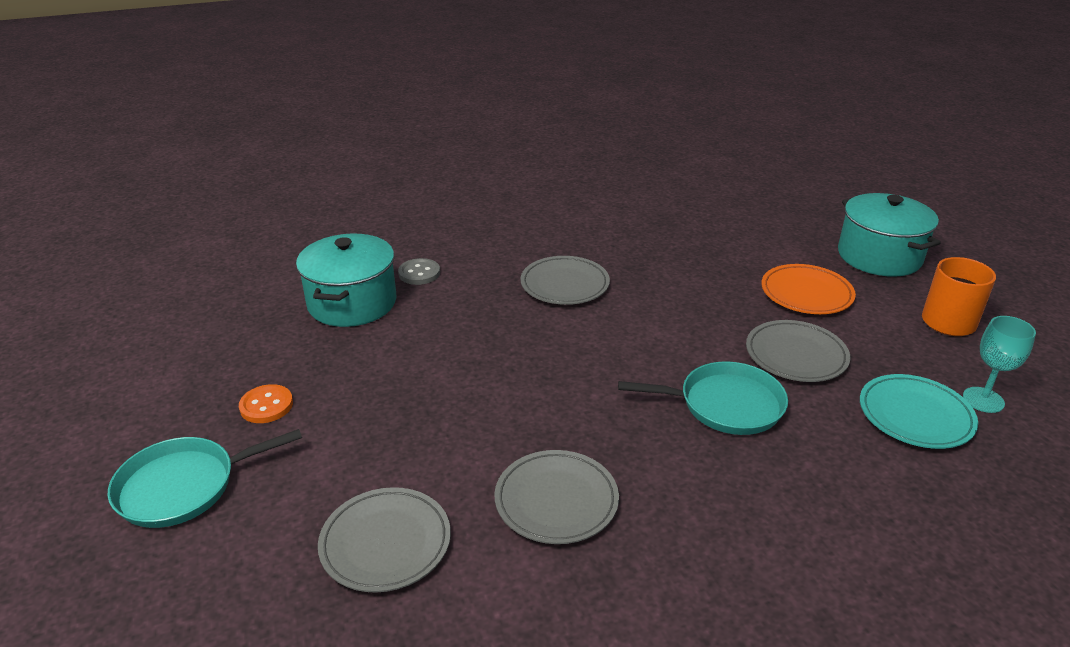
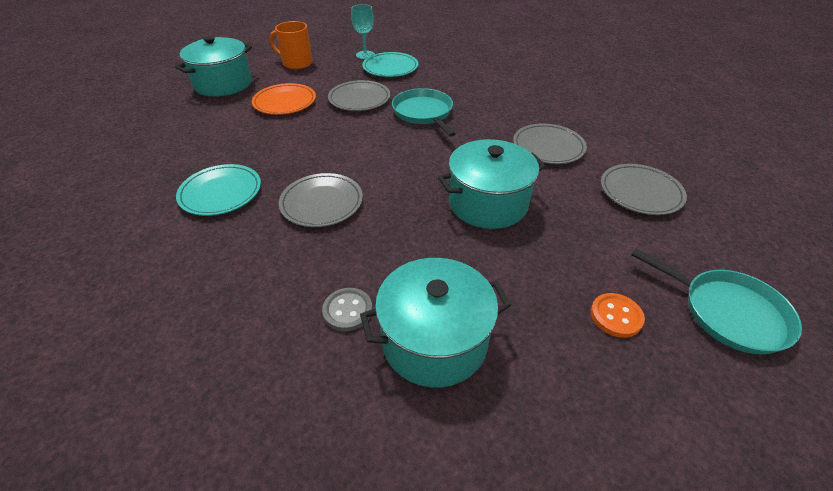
camera: 115 degrees left, 10 degrees up
(480, 389) = (488, 203): none -> turquoise pot
(620, 237) = (221, 193): none -> turquoise plate

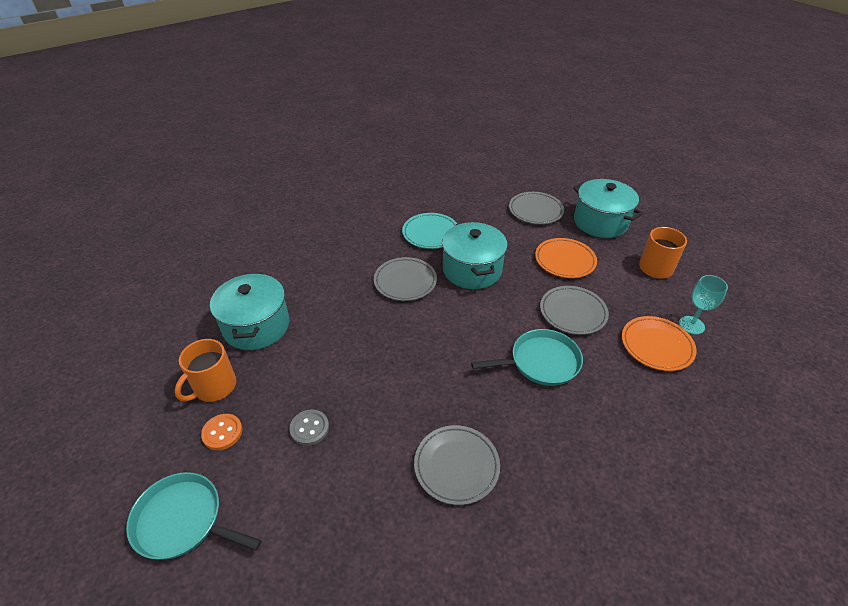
camera: 100 degrees right, 0 degrees up
(347, 310) = (298, 290): grey button -> grey button (309, 428)
(390, 68) = (656, 345): turquoise plate -> orange plate
(488, 203) = (375, 384): turquoise pot -> turquoise pot (472, 270)
(560, 353) = (214, 387): none -> orange mug
(640, 192) = (351, 531): grey plate -> grey plate (535, 210)
(728, 312) = (182, 520): turquoise pan -> turquoise pan turned 60 degrees clockwise

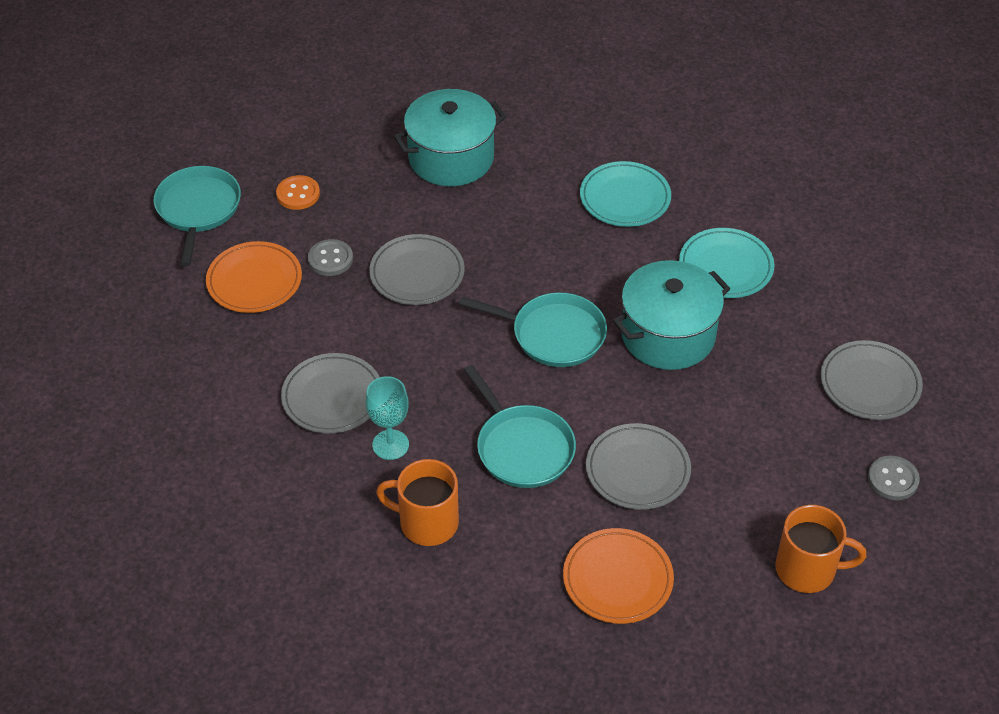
camera: 70 degrees right, 5 degrees up
(214, 387) = (350, 162): orange mug -> orange mug (427, 522)
(352, 255) = (625, 198): none -> turquoise plate
(405, 281) = (603, 269): grey plate -> grey plate (417, 273)
(449, 319) = (553, 334): none -> turquoise pan
(565, 260) = (755, 443): orange plate -> orange plate (254, 281)
(600, 222) = (893, 479): turquoise pot -> grey button
(691, 325) = (686, 623): turquoise goblet -> turquoise goblet (390, 445)

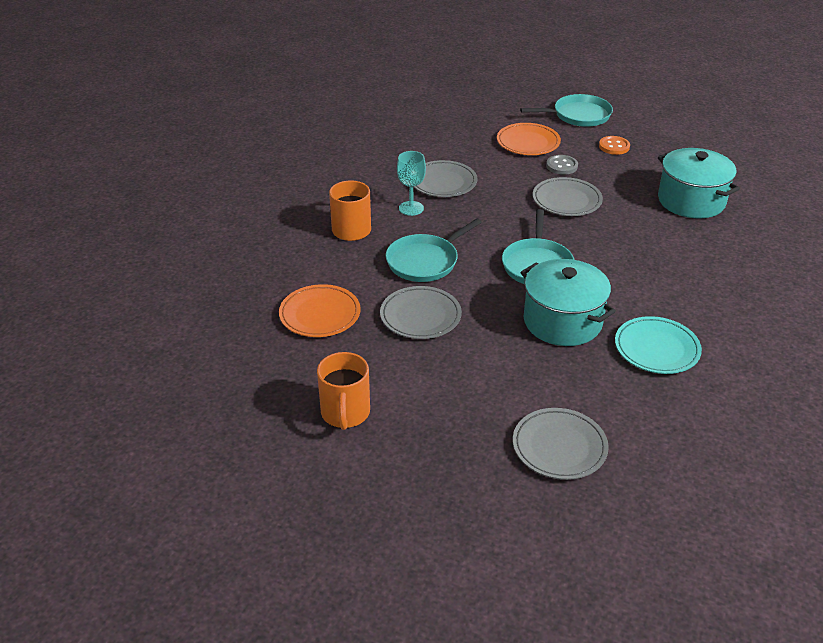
camera: 80 degrees right, 10 degrees down
(625, 198) = (704, 287): turquoise plate -> none
(893, 479) = (452, 465): grey button -> none

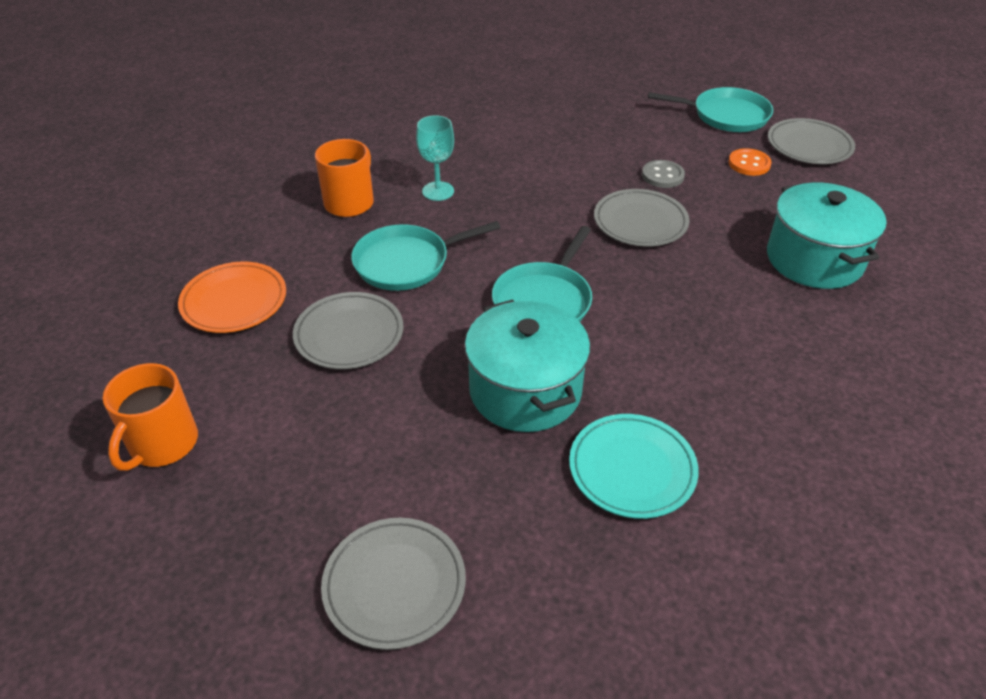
camera: 20 degrees right, 5 degrees up
(443, 182) = (499, 167): grey plate -> grey plate (809, 146)
(528, 142) = (638, 137): orange plate -> none

